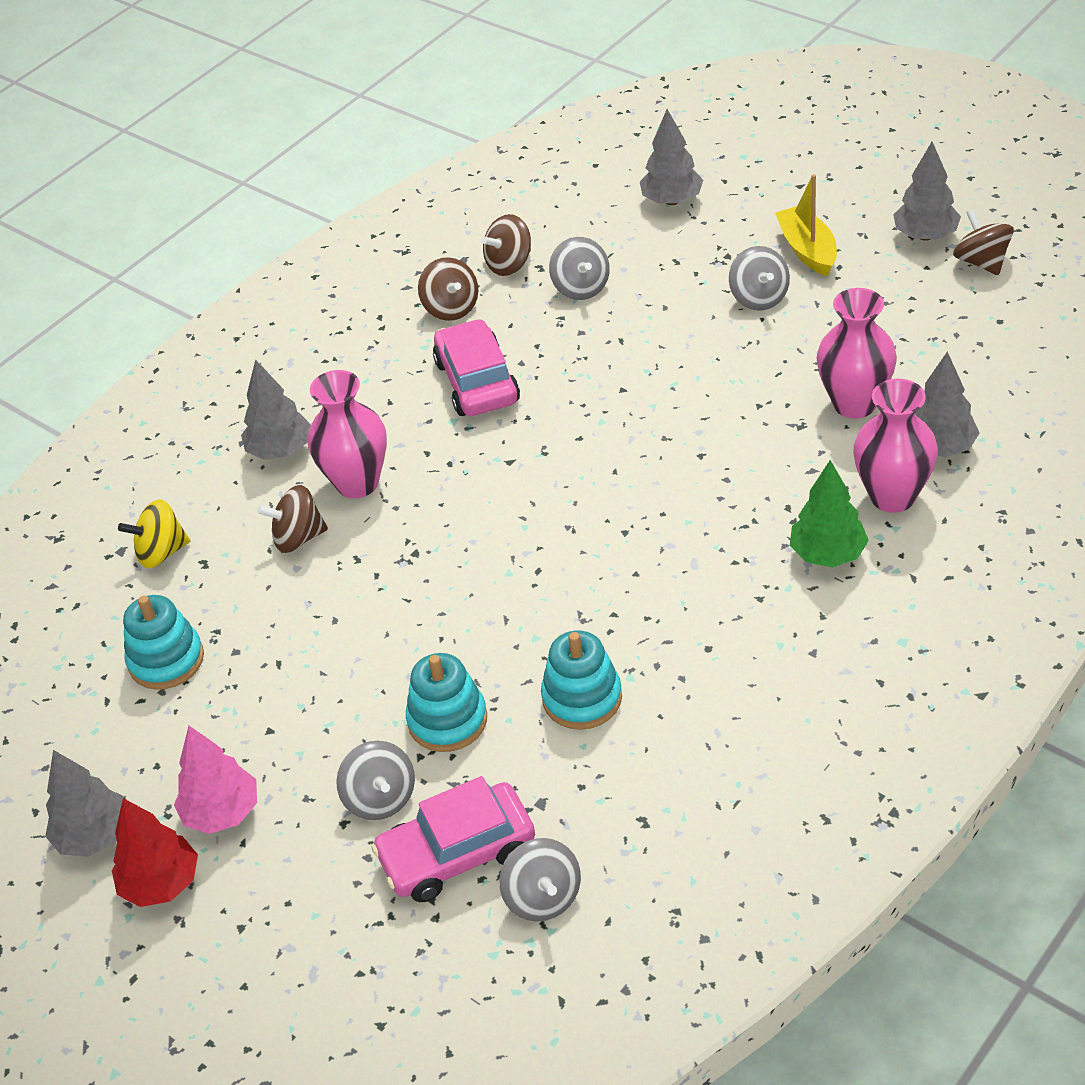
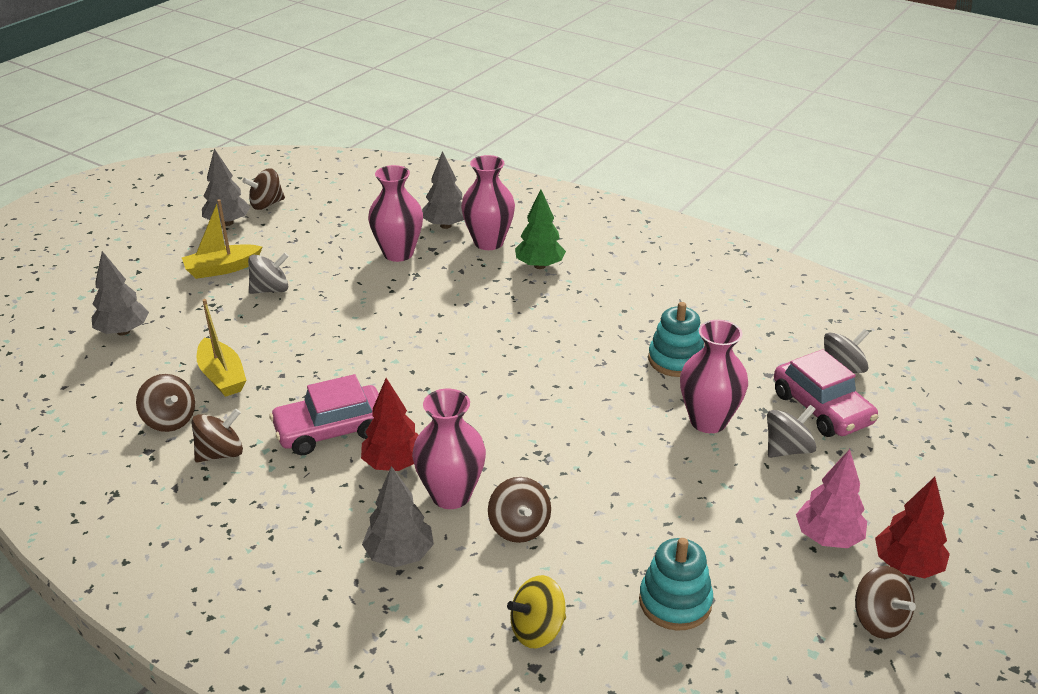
camera: 100 degrees left, 10 degrees down
(94, 836) = (879, 620): grey tree -> brown spinning top
(161, 552) = (537, 630): yellow spinning top -> yellow spinning top turned 90 degrees clockwise
(414, 435) = (393, 464): none -> red tree
(447, 720) = (708, 421): turquoise stacking toy -> pink vase
(581, 287) = (222, 377): grey spinning top -> yellow boat

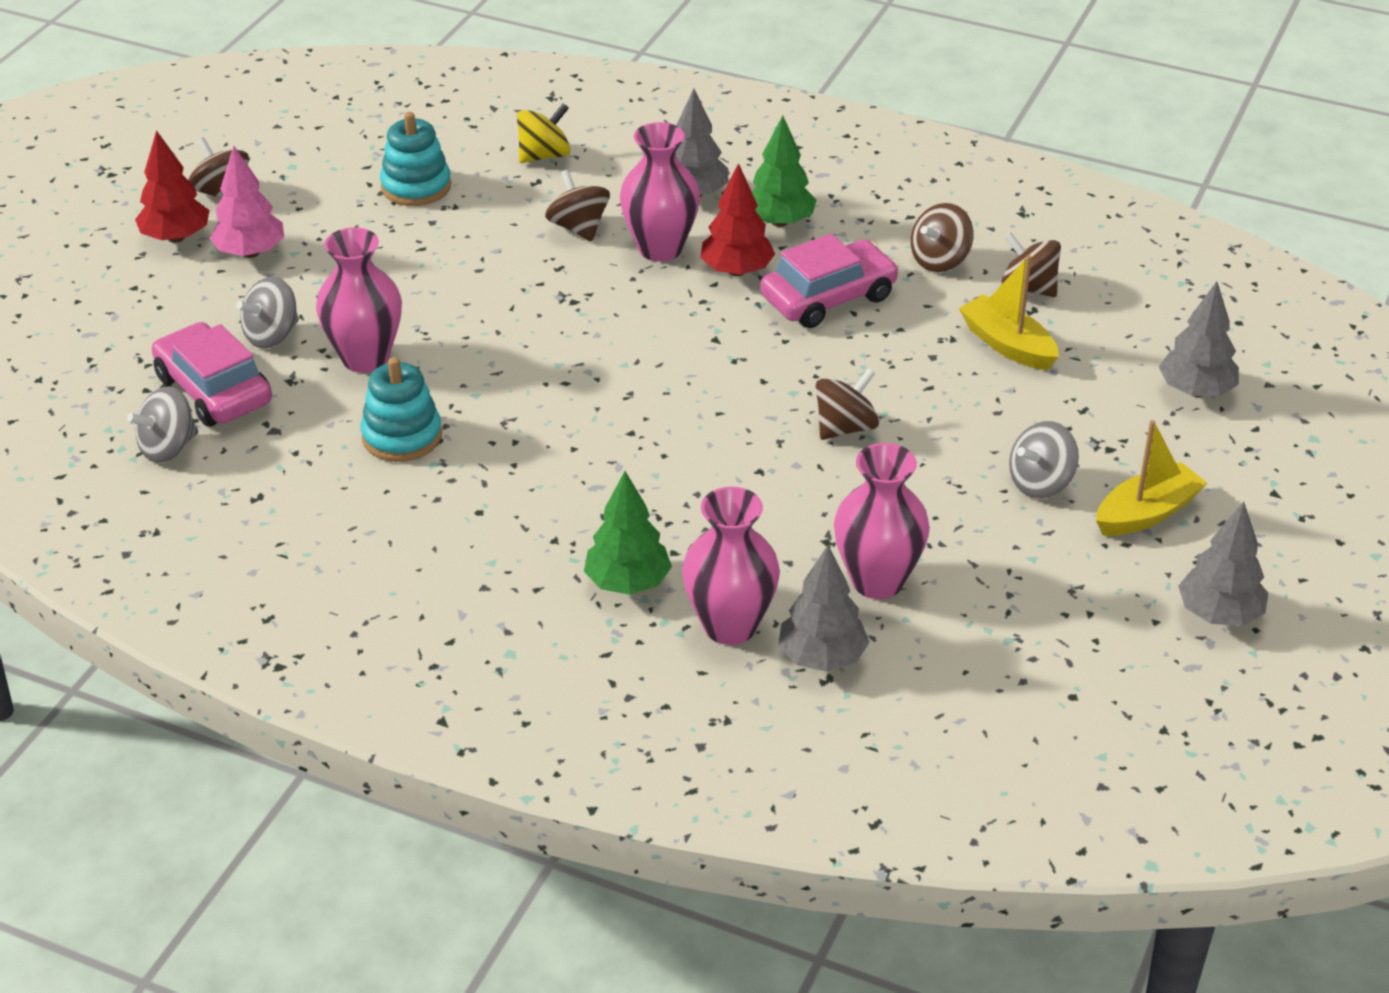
camera: 170 degrees right, 5 degrees up
(266, 204) = (1185, 671): brown spinning top -> brown spinning top (845, 428)
(334, 511) = (779, 222): none -> green tree

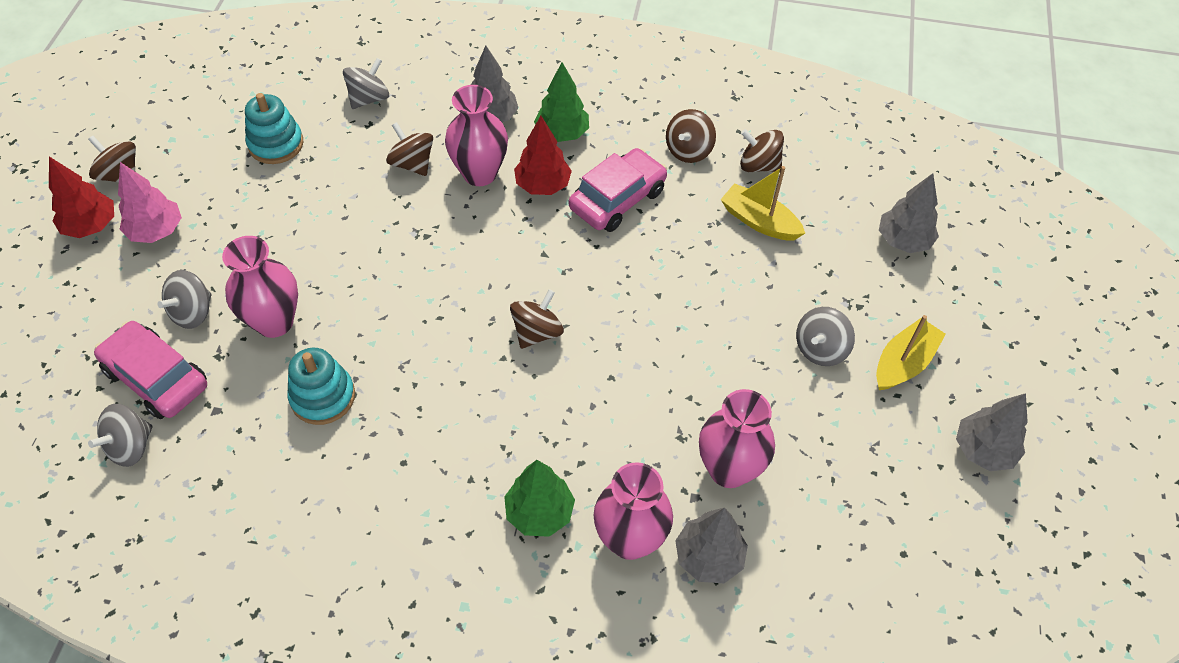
camera: 15 degrees left, 15 degrees up
(544, 155) = (369, 98): yellow spinning top -> grey spinning top
(845, 428) = (664, 322): brown spinning top -> brown spinning top (537, 332)

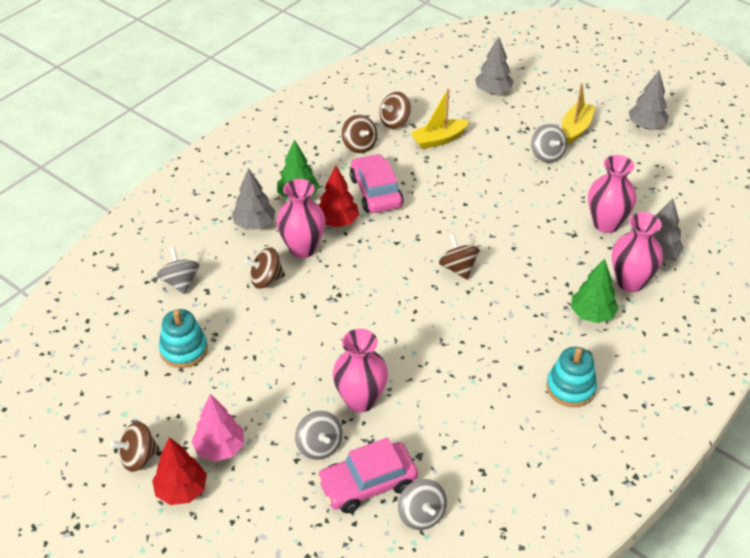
camera: 60 degrees left, 10 degrees down
(323, 397) = (443, 392): turquoise stacking toy -> turquoise stacking toy (570, 388)
(903, 363) = (575, 128): yellow boat -> yellow boat turned 45 degrees clockwise

